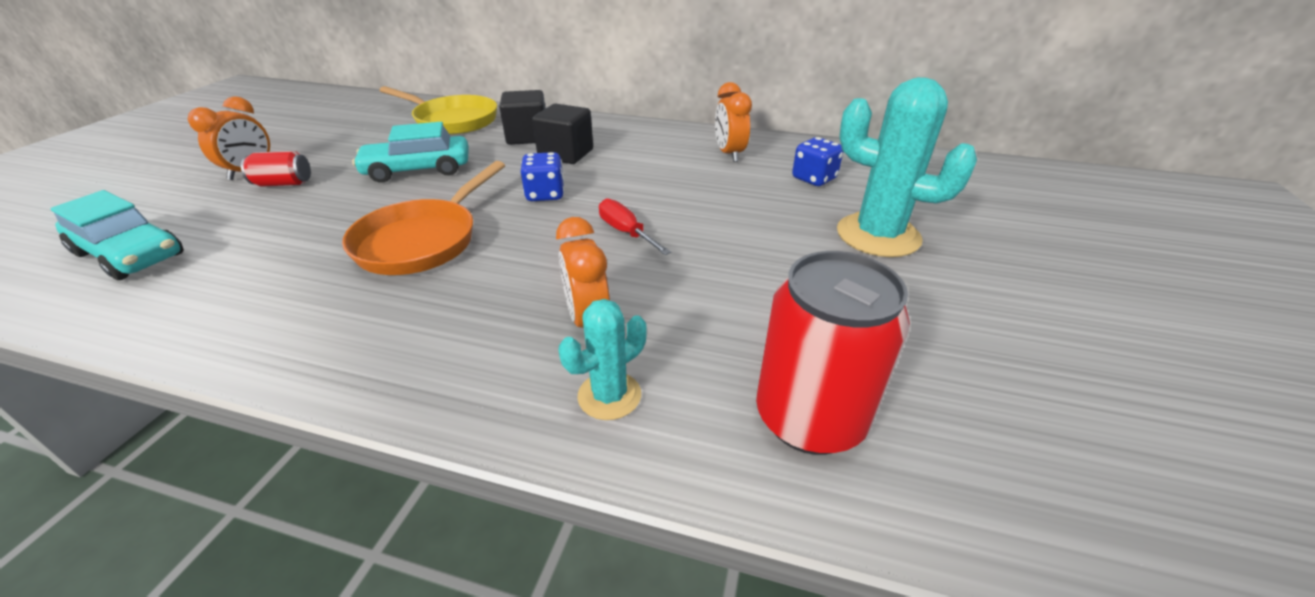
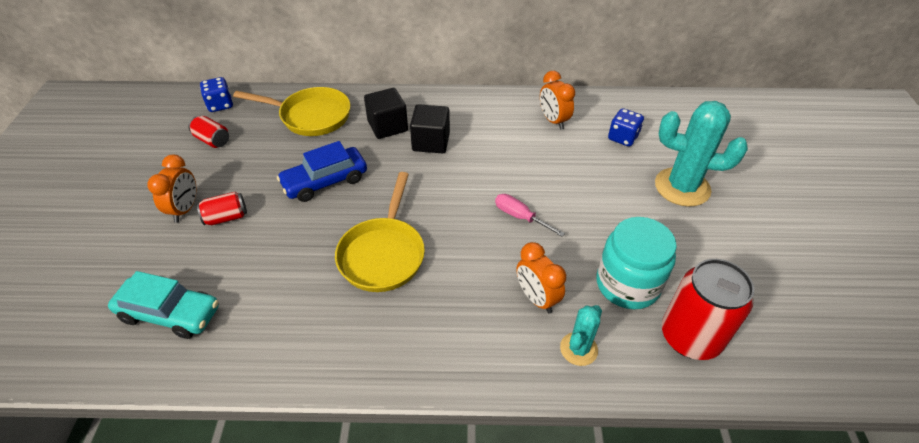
camera: 15 degrees left, 10 degrees up
(336, 126) = (212, 140): none -> red can
(418, 170) = (325, 181): turquoise car -> blue car
(423, 241) = (383, 254): orange pan -> yellow pan
(545, 194) = (442, 190): blue dice -> blue dice (220, 105)
(626, 232) = (520, 217): red screwdriver -> pink screwdriver
(737, 328) = (627, 284): none -> turquoise jar

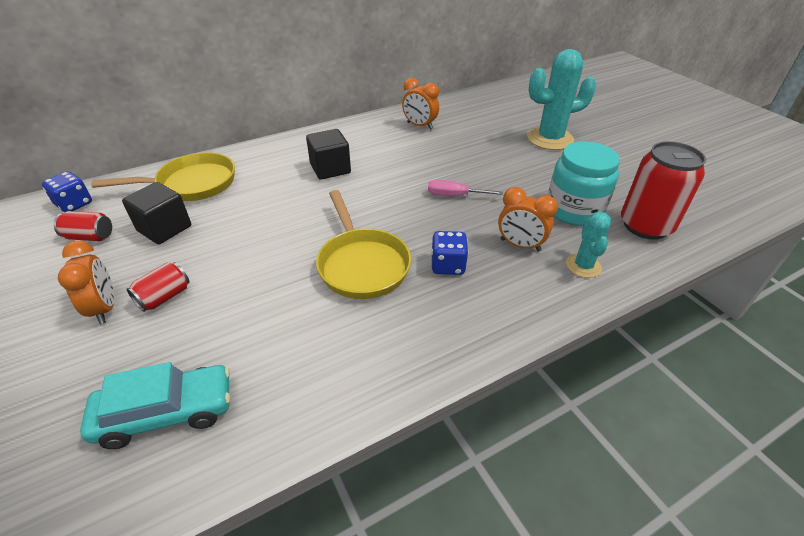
camera: 30 degrees left, 5 degrees down
(325, 181) = (252, 229): blue car -> none
(387, 126) = (279, 169): black cube -> black cube (164, 228)
(622, 138) = (481, 122): blue dice -> blue dice (448, 265)

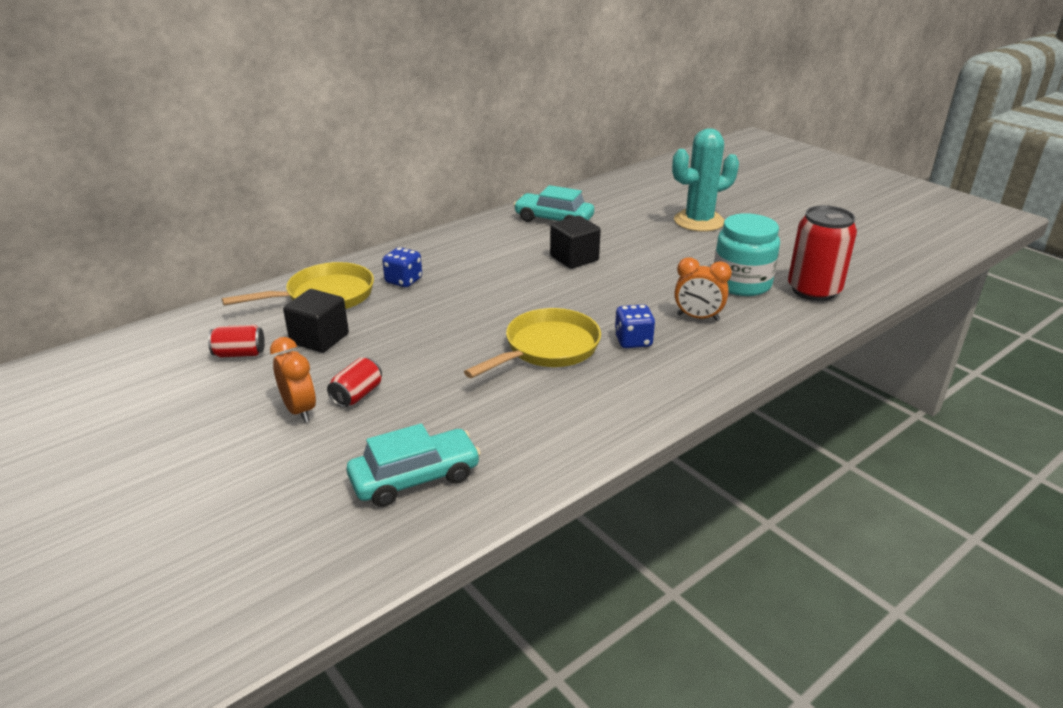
camera: 10 degrees left, 10 degrees down
(74, 204) = (200, 327): blue dice -> blue dice (403, 281)
(330, 169) = (473, 269): black cube -> black cube (574, 258)
(362, 264) = (547, 348): yellow pan -> yellow pan turned 105 degrees counterclockwise
(419, 126) = (554, 219): orange clock -> turquoise car
(455, 195) = (617, 281): pink screwdriver -> none
(583, 266) = (763, 328): turquoise cactus -> none

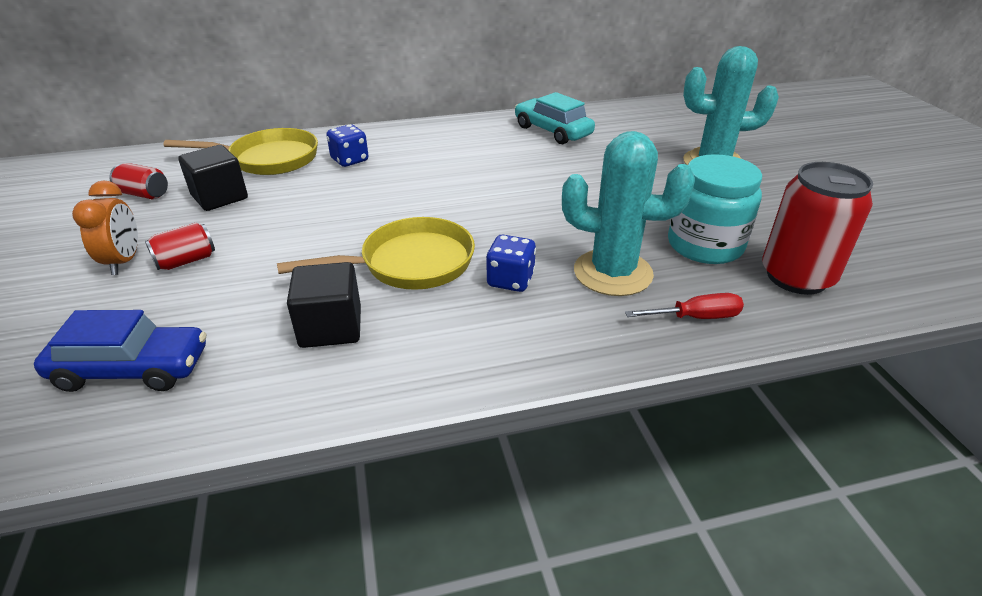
camera: 25 degrees right, 5 degrees up
(415, 478) = (132, 369): turquoise car -> blue car
(574, 258) = (535, 174): black cube -> black cube (331, 327)
(698, 318) = (612, 273): orange clock -> turquoise cactus
(773, 332) = (695, 317): none -> red screwdriver

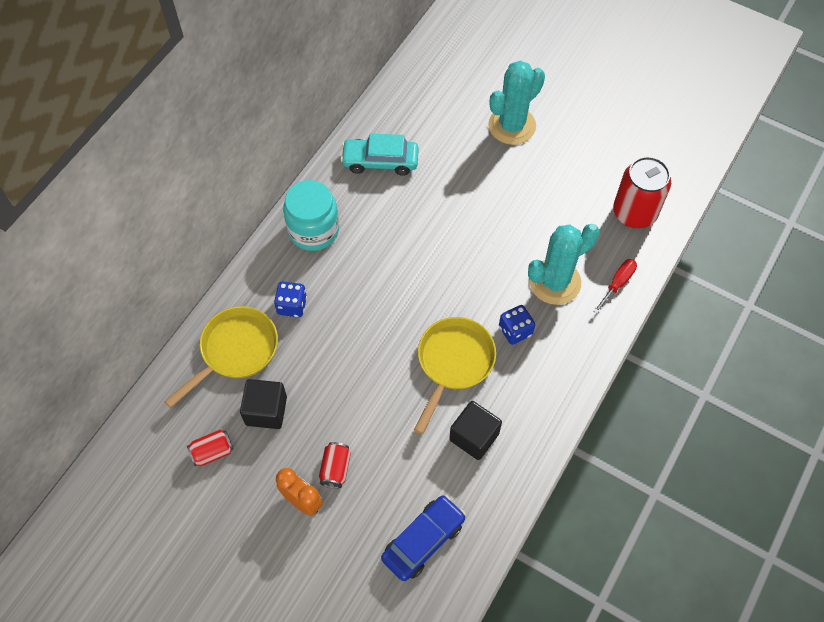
camera: 45 degrees left, 25 degrees up
(705, 245) = (575, 220): turquoise jar -> turquoise jar (313, 230)

